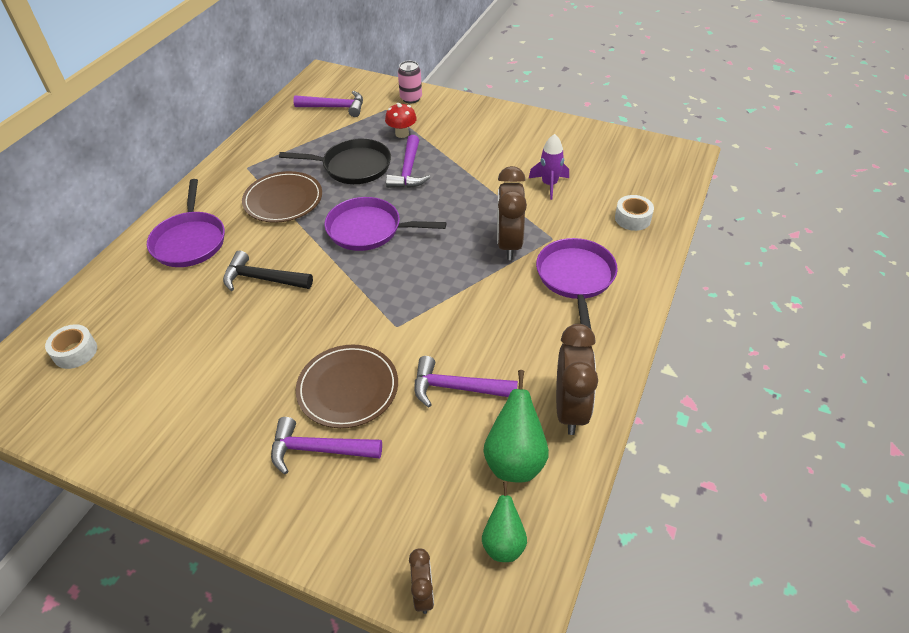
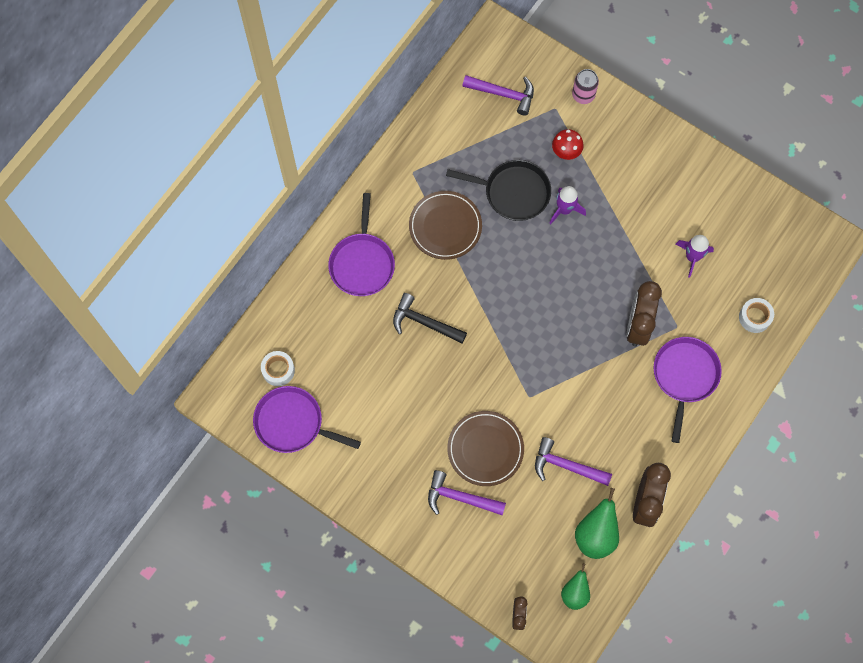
camera: 10 degrees right, 25 degrees up
(368, 229) = (518, 282): purple pan -> purple pan (292, 423)
(408, 171) = (565, 209): purple hammer -> purple rocket

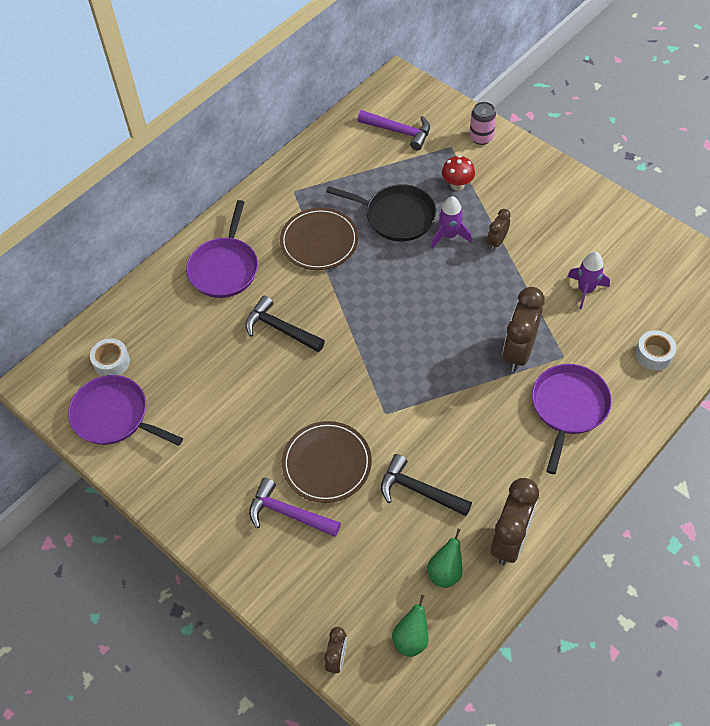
camera: 10 degrees right, 15 degrees down
(566, 466) = (419, 490): purple hammer -> black hammer
(596, 535) = (445, 572): green pear -> green pear, size x0.65
(609, 212) = (497, 242): none -> brown clock

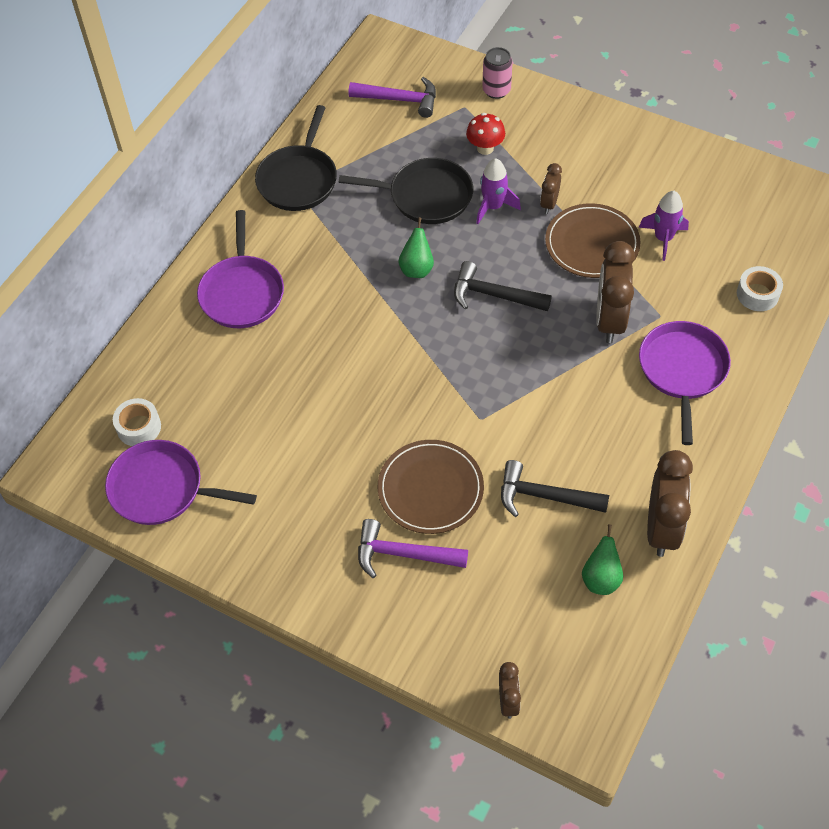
camera: 15 degrees left, 0 degrees up
(280, 329) = (330, 349): black hammer -> black hammer (494, 295)
(297, 183) = (298, 180): none -> black pan
(319, 241) = (345, 241): brown plate -> brown plate (592, 244)
(411, 639) = (585, 660): green pear -> green pear (417, 269)

